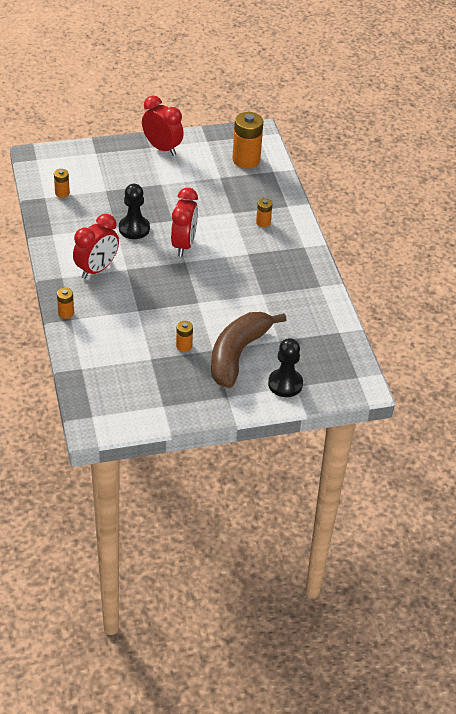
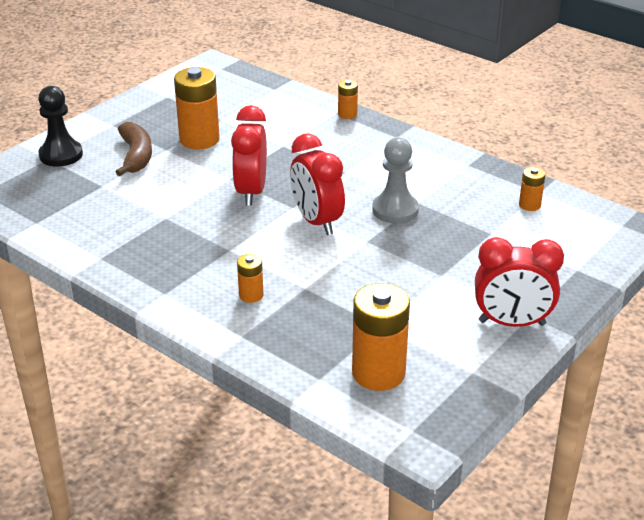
camera: 145 degrees right, 10 degrees down
(97, 269) = (374, 157): red clock -> red clock (251, 192)
(134, 228) = (395, 210): black pawn -> grey pawn
(184, 346) = (199, 139): orange battery -> orange battery, size x2.00
(237, 354) = (136, 156): brown banana -> brown banana, size x0.63

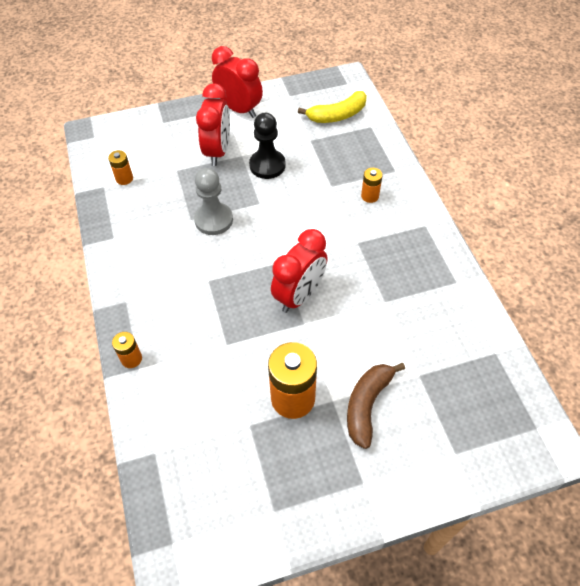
camera: 145 degrees left, 20 degrees up
(61, 155) = (440, 451): black pawn -> black pawn (267, 165)
(316, 222) = (277, 237): red clock -> red clock (218, 151)
(378, 373) = (337, 115): orange battery -> yellow banana

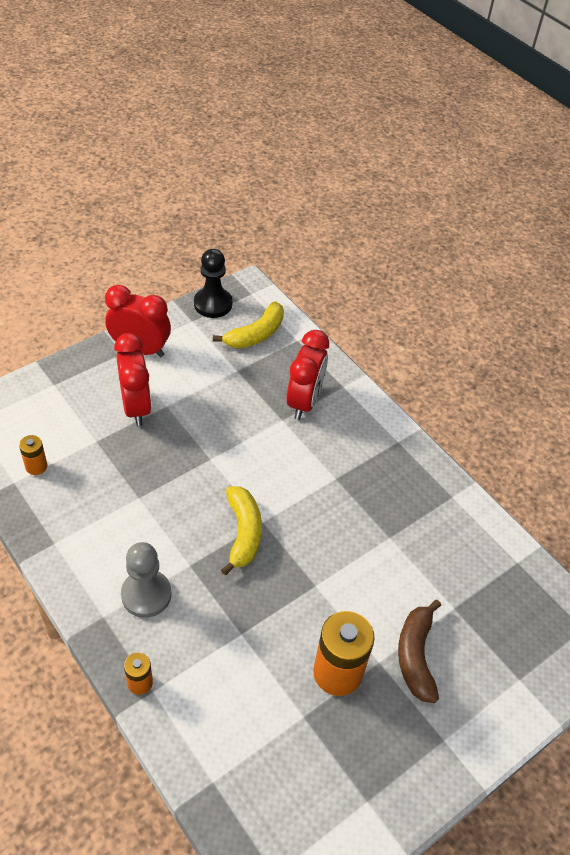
camera: 25 degrees left, 5 degrees down
(213, 220) = (166, 491): grey pawn -> grey pawn (146, 594)
(261, 266) = (243, 533): none -> yellow banana
(267, 165) = (201, 411): black pawn -> black pawn (213, 304)
(299, 295) = (298, 555): red clock -> red clock (304, 402)
(370, 196) = (328, 422): orange battery -> none

